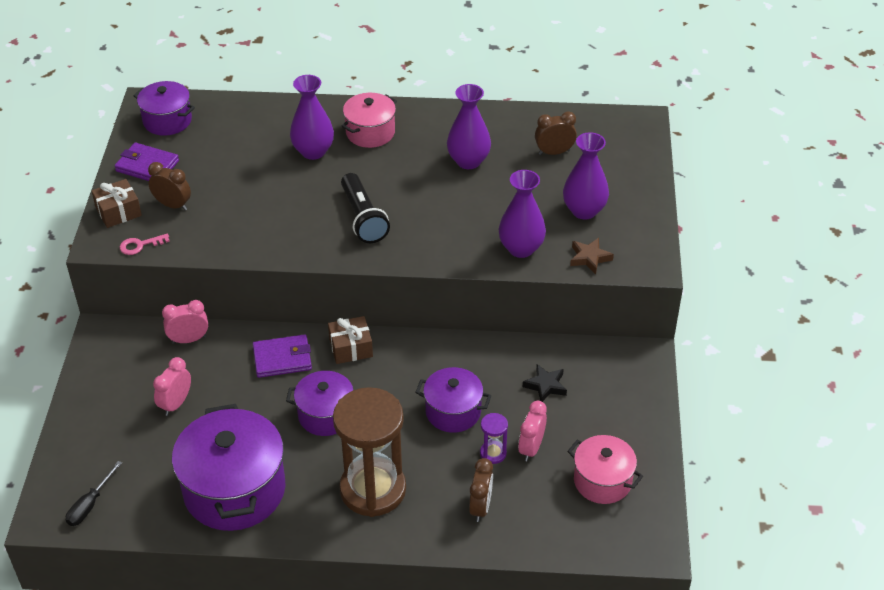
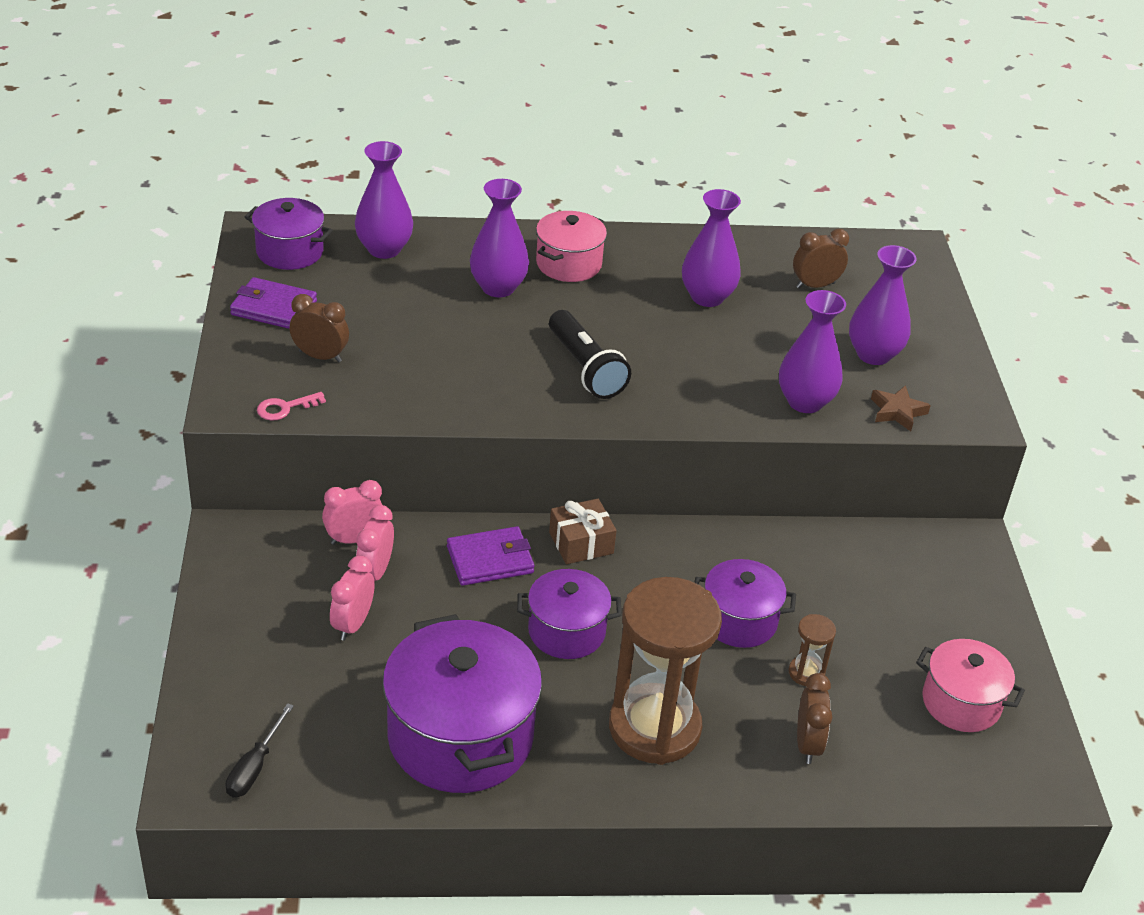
camera: 10 degrees left, 5 degrees down
(118, 212) = (245, 366): brown gift -> none
(236, 119) = (384, 249): none -> purple vase
(493, 453) = (806, 673): purple hourglass -> brown hourglass
(531, 448) = (855, 664): pink clock -> pink clock (375, 573)
(545, 386) = (853, 583): black star -> none

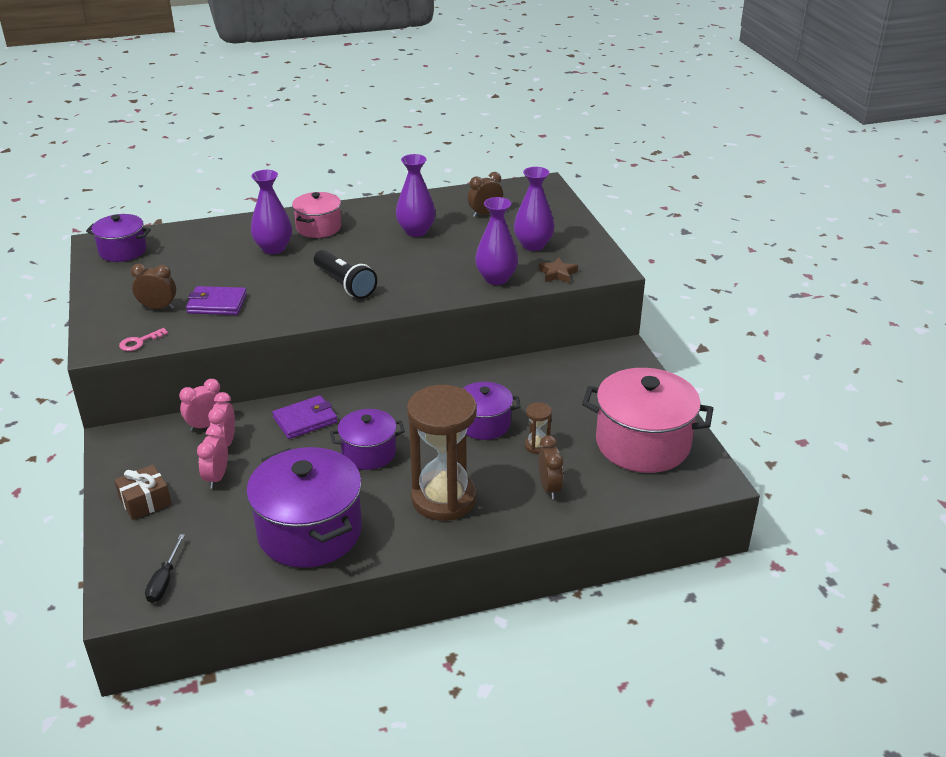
camera: 10 degrees left, 5 degrees down
(274, 308) = (118, 285): purple wallet -> purple wallet (217, 304)
(384, 249) = (189, 239): purple vase -> none
(581, 543) = (365, 398): brown gift -> brown gift (145, 501)
(961, 702) = (642, 443): pink pot -> pink pot, size x1.75

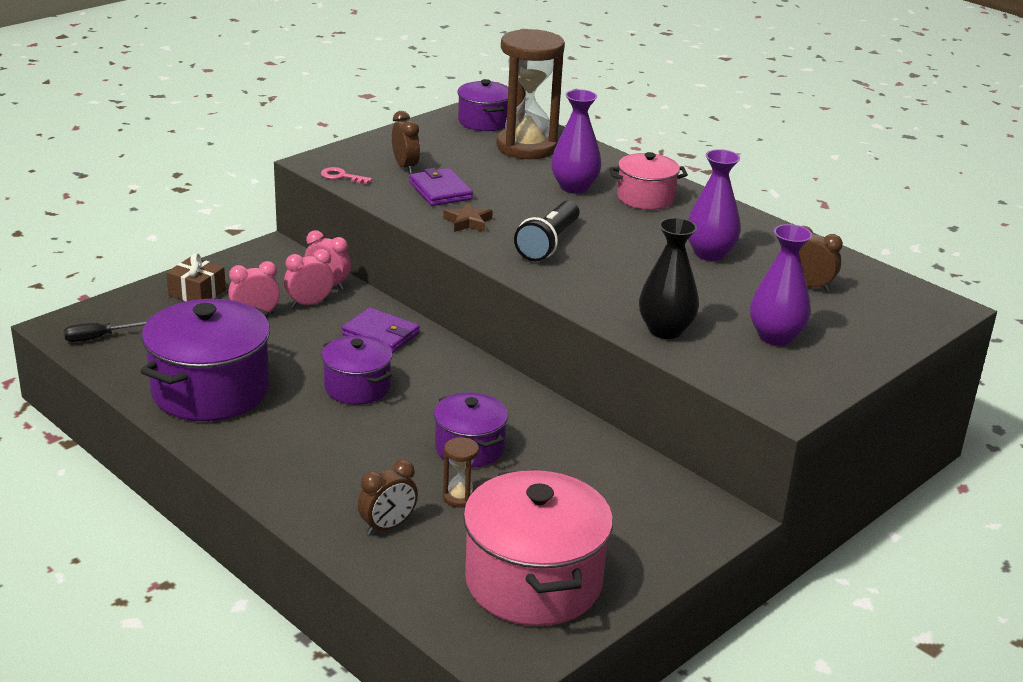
camera: 60 degrees right, 5 degrees down
(443, 499) = (316, 457): brown hourglass -> brown hourglass (527, 147)
(496, 278) = (665, 330): purple vase -> black vase
(557, 274) = (726, 370): brown star -> brown star (468, 222)

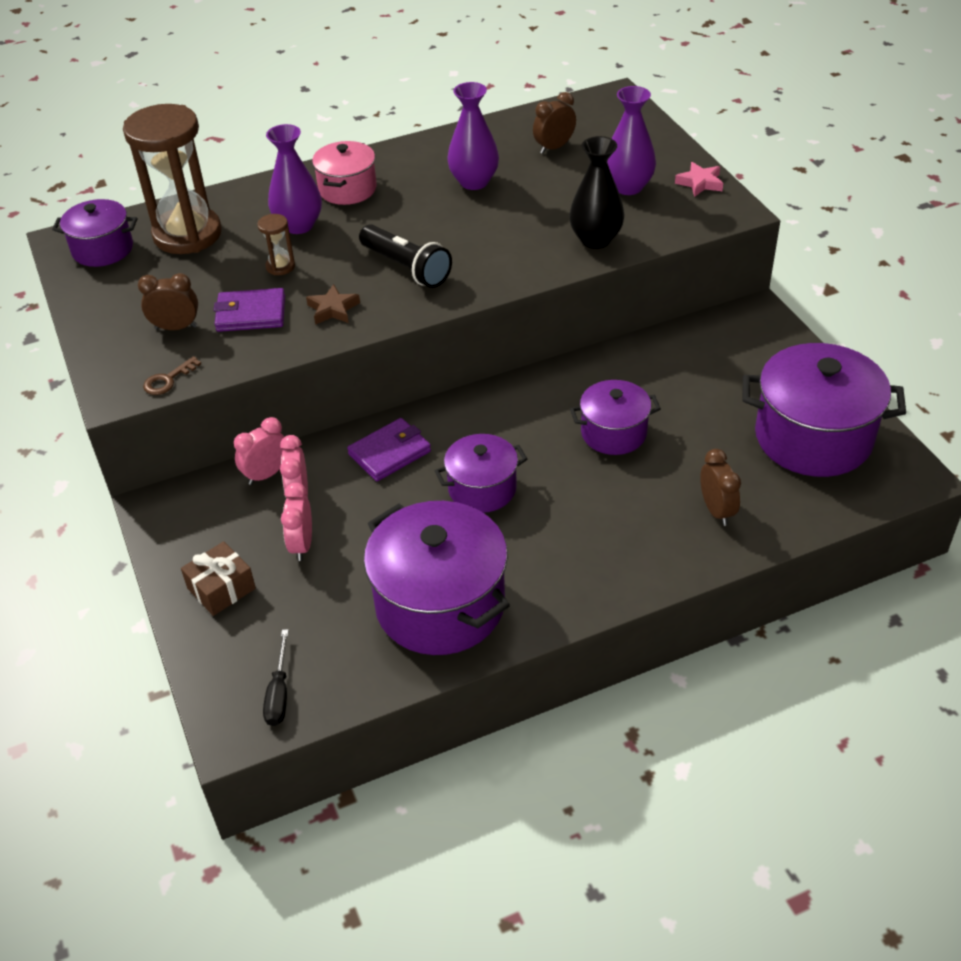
camera: 65 degrees left, 15 degrees up
(341, 176) = (168, 380): pink key -> brown key
(459, 497) = (686, 455): brown hourglass -> brown hourglass (280, 266)
(533, 582) = (813, 437): pink pot -> purple pot
(822, 379) = (700, 183): none -> pink star

